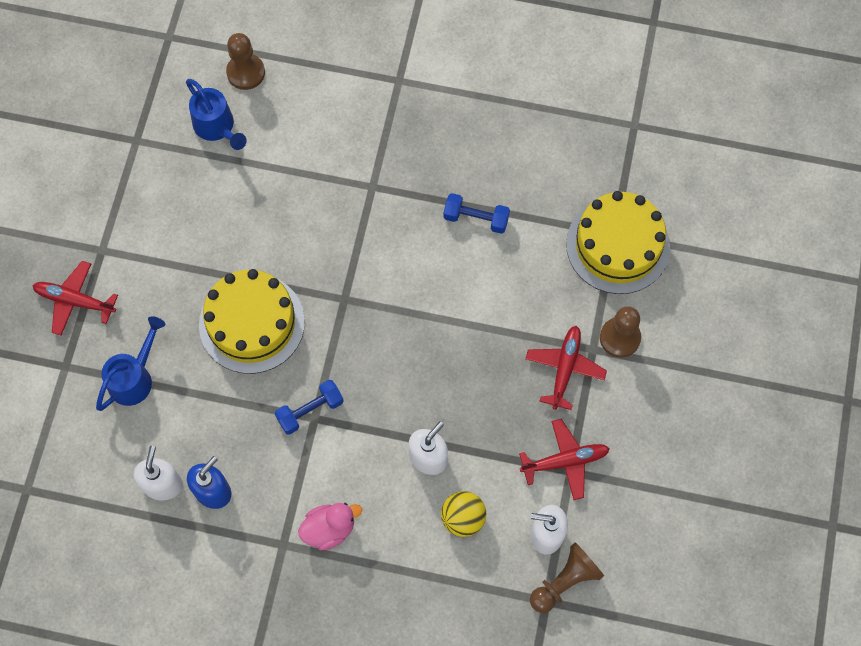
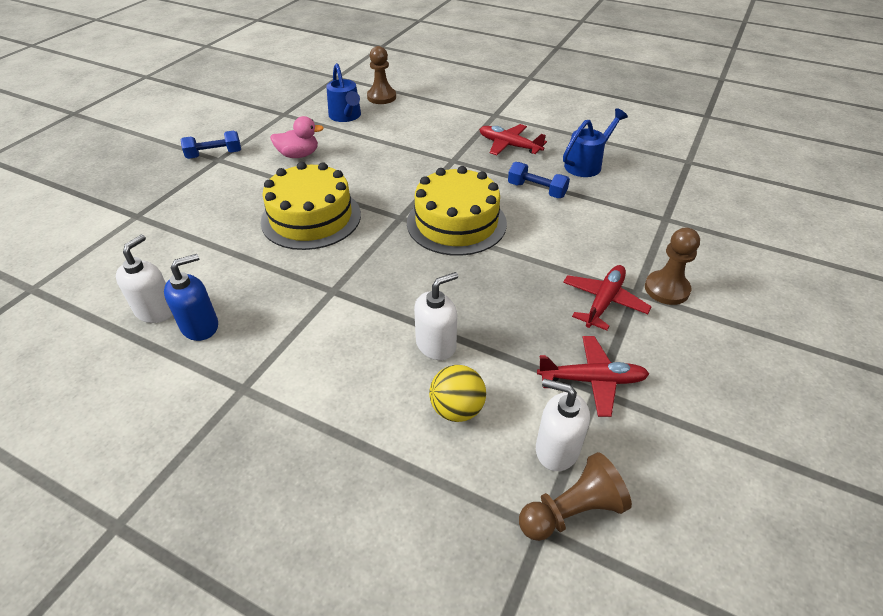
camera: 15 degrees right, 25 degrees down
(75, 301) = (176, 181): red plane -> red plane (509, 145)
(134, 378) = (187, 233): blue watering can -> blue watering can (586, 164)
(310, 411) = (331, 284): blue dumbbell -> blue dumbbell (214, 154)
(329, 529) = (301, 385): pink duck -> pink duck (299, 155)
(618, 245) = (669, 226): yellow cake -> yellow cake (456, 223)

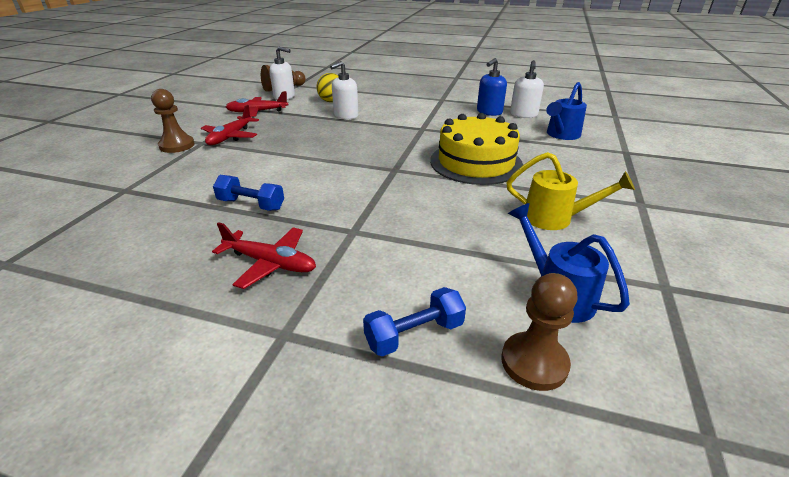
camera: 170 degrees right, 10 degrees down
(214, 154) = (654, 209): blue dumbbell -> blue dumbbell (414, 334)
(299, 155) = (554, 218): pink duck -> yellow watering can
(456, 223) = (340, 170): yellow cake -> none
(586, 164) = (167, 243): blue watering can -> blue watering can (561, 135)

